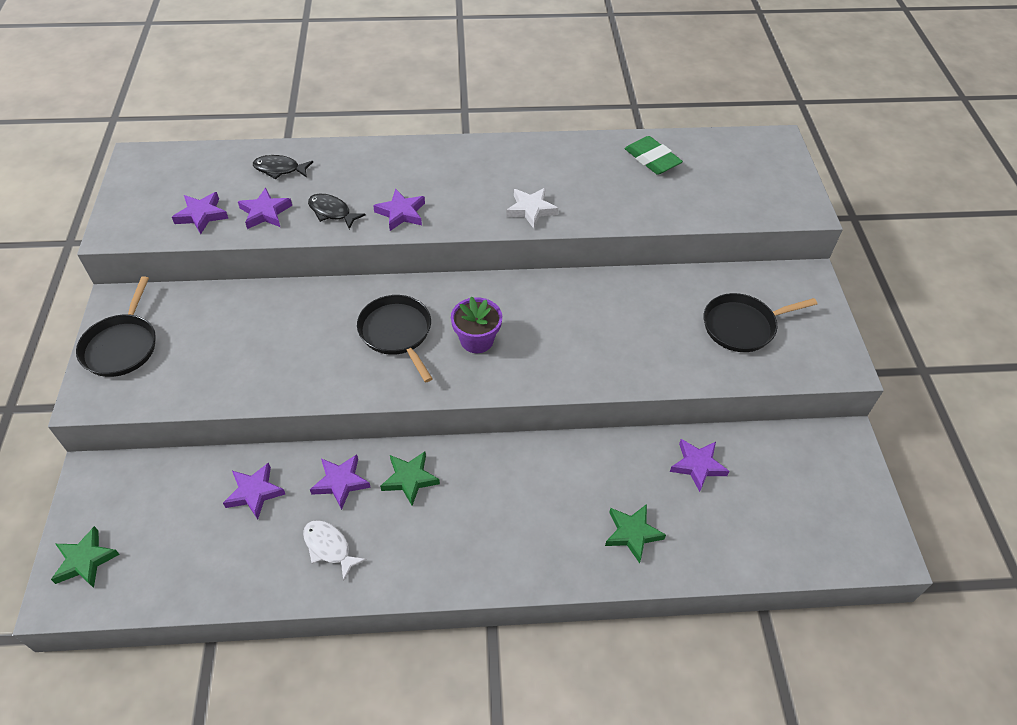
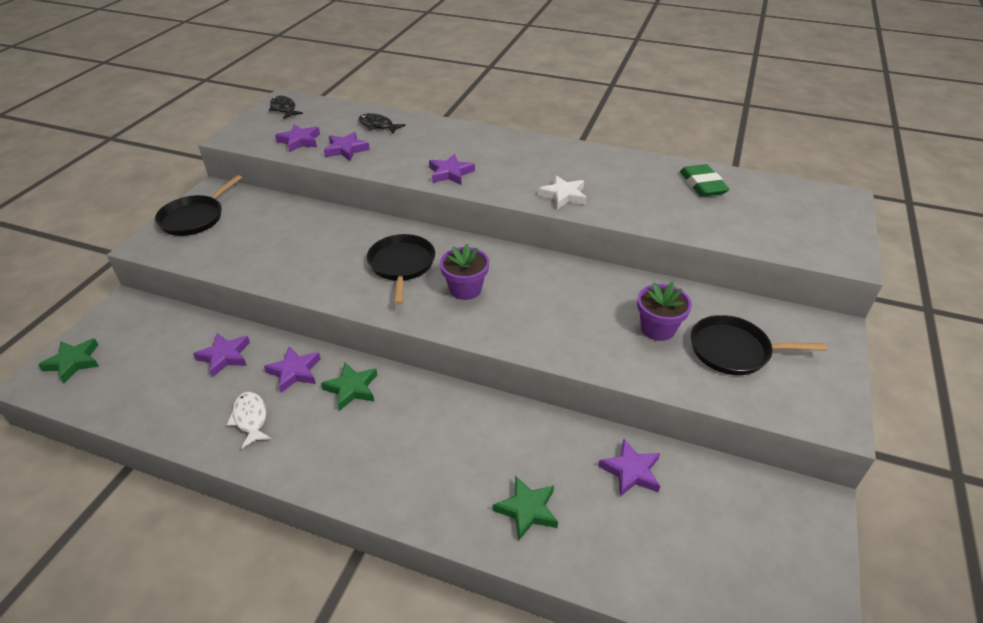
camera: 25 degrees right, 10 degrees down
(332, 212) = (396, 160): black fish -> black fish (284, 109)
(671, 325) = (657, 328): none -> purple flower pot

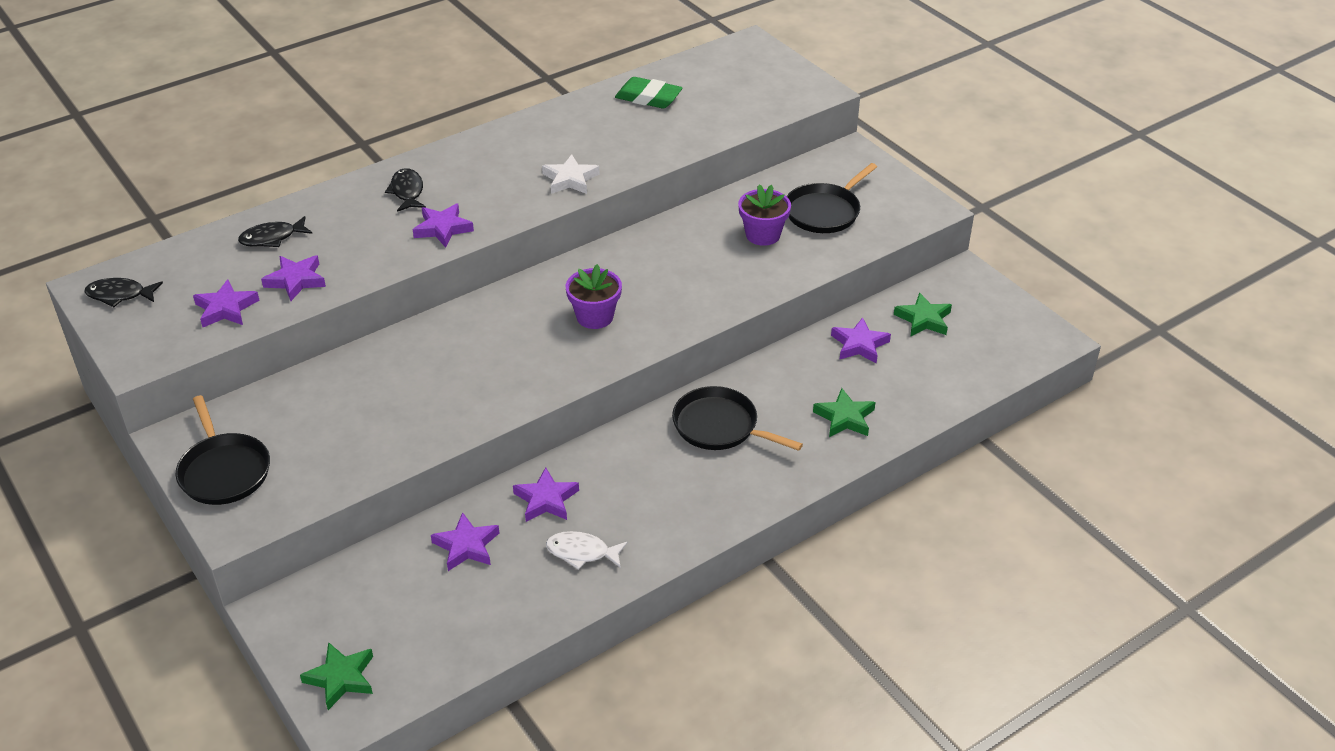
camera: 55 degrees left, 0 degrees up
(352, 388) = (611, 467): green star -> green star (923, 319)
(401, 265) = (510, 342): black pan -> black pan (719, 426)
(472, 145) = (407, 191): none -> black fish

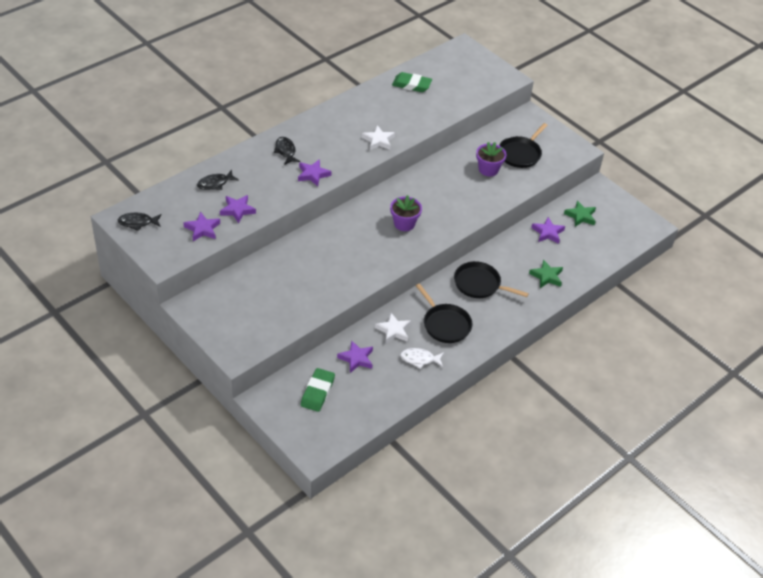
camera: 10 degrees left, 5 degrees up
(224, 471) = (220, 324): black pan -> black pan (445, 324)
(341, 678) = (308, 434): green star -> none
(380, 602) = (317, 392): none -> green eraser
(546, 500) = (393, 330): purple star -> white star

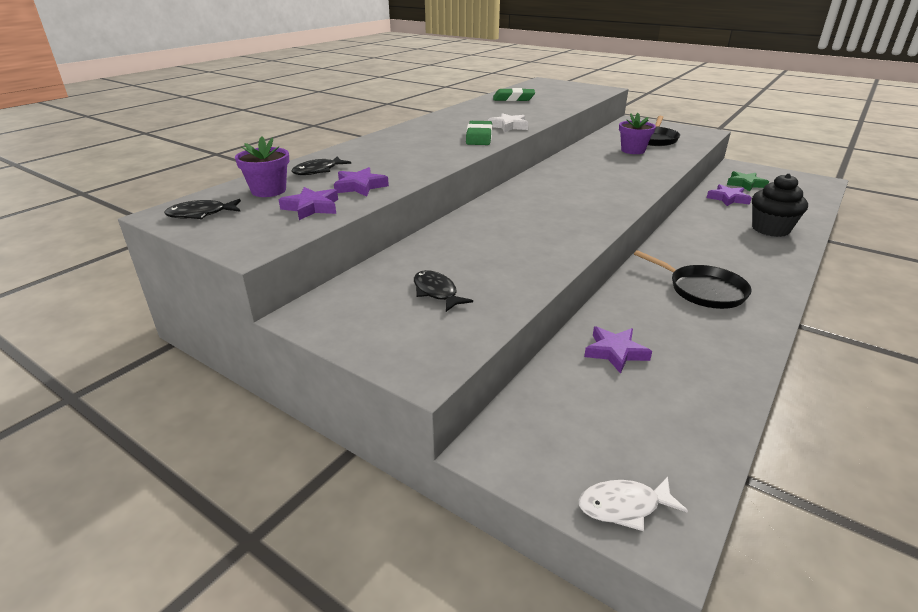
camera: 10 degrees left, 15 degrees down
(285, 151) = (402, 142): black fish -> black fish (436, 292)
(313, 174) = (448, 152): purple star -> none
(317, 392) = (588, 413): green eraser -> green eraser (479, 137)
(393, 330) = (640, 309): white star -> none
(404, 224) = (580, 194): purple flower pot -> purple flower pot (268, 190)
(419, 359) = (709, 335): white fish -> white fish (624, 506)
(479, 284) = (703, 247): black pan -> none
(546, 276) = (770, 229): green star -> black cupcake

